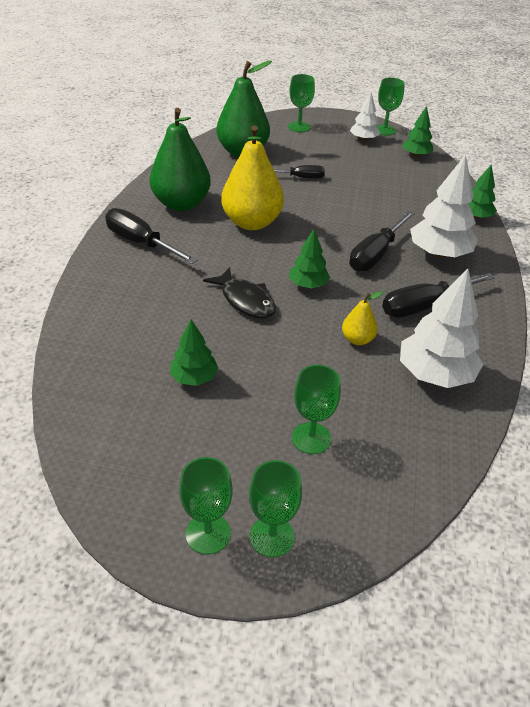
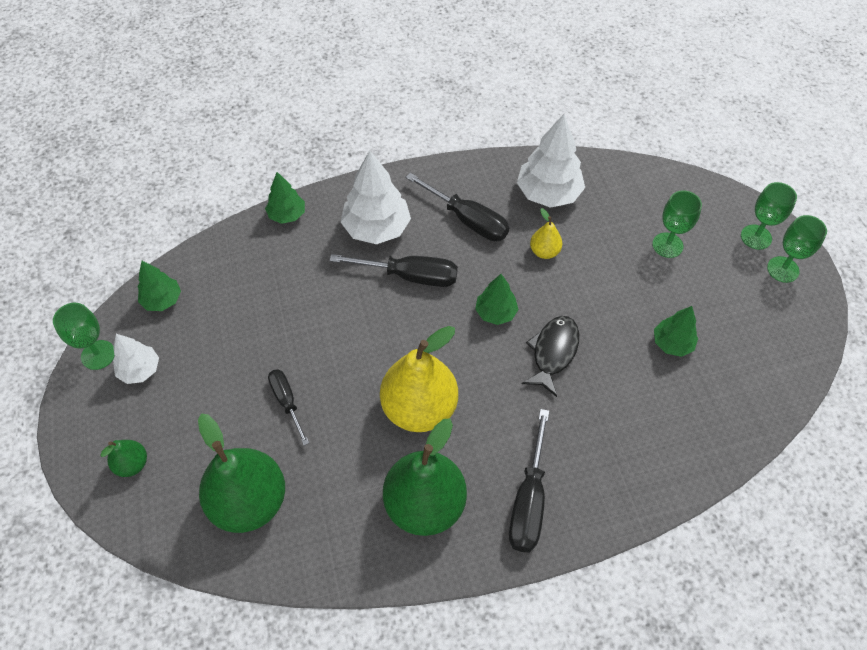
camera: 115 degrees left, 15 degrees up
(299, 127) = (132, 464): green goblet -> green pear

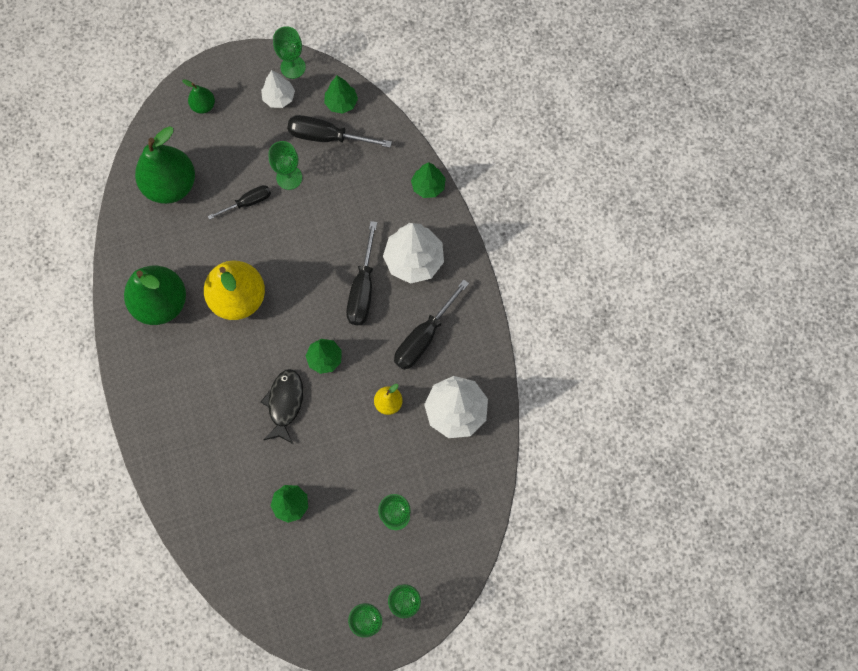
camera: 90 degrees right, 15 degrees up
(257, 355) = (289, 177): none -> green goblet
(528, 501) = (159, 377): black screwdriver -> black screwdriver (326, 137)
(553, 352) = (285, 403): black fish -> black fish turned 105 degrees counterclockwise

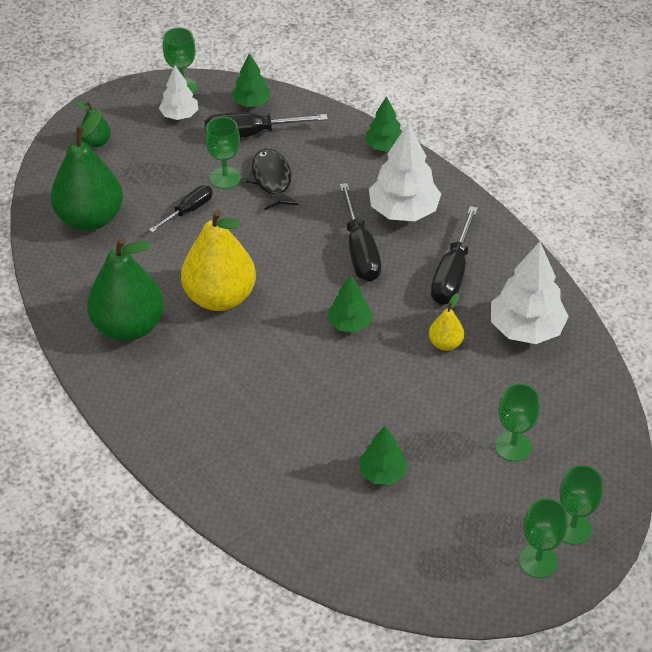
camera: 20 degrees left, 25 degrees down
(285, 403) = (324, 378): black fish -> black fish (271, 180)

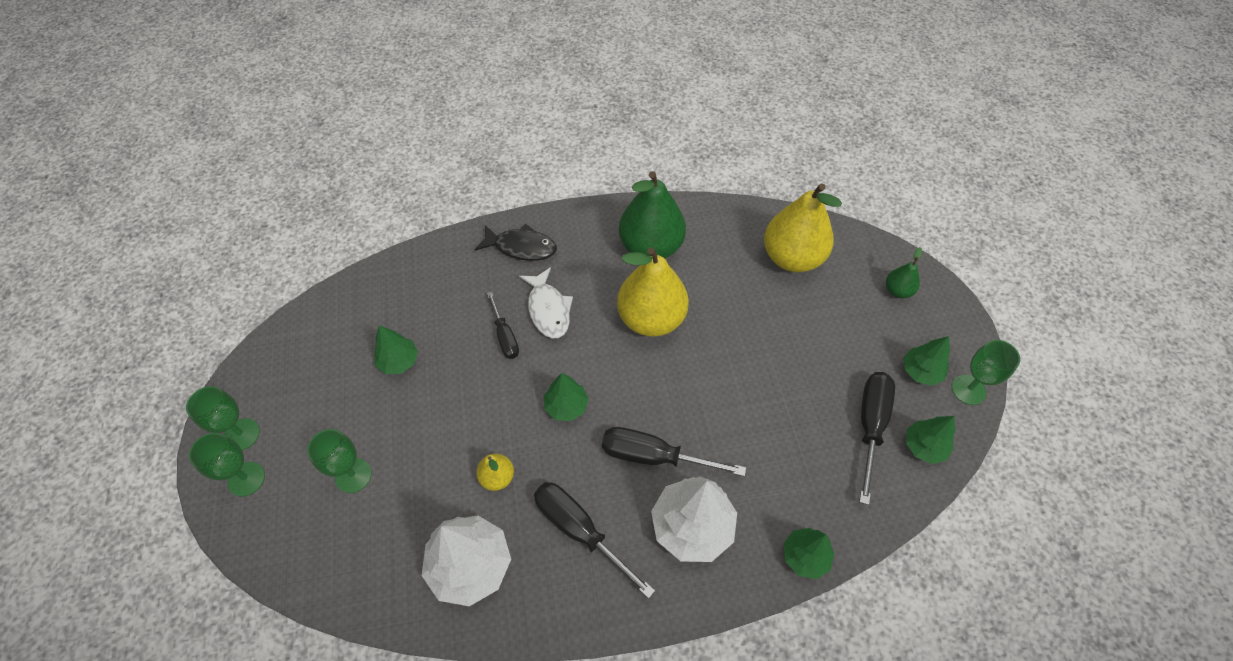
camera: 115 degrees right, 10 degrees up
(90, 218) = (792, 258): green pear -> yellow pear
(179, 115) = (920, 371): white tree -> green tree
(189, 210) = (773, 333): black screwdriver -> black screwdriver (505, 336)
(225, 178) = (808, 378): green goblet -> none
(252, 379) = (548, 309): none -> white fish
(271, 180) = (789, 418): black fish -> black fish (521, 247)

